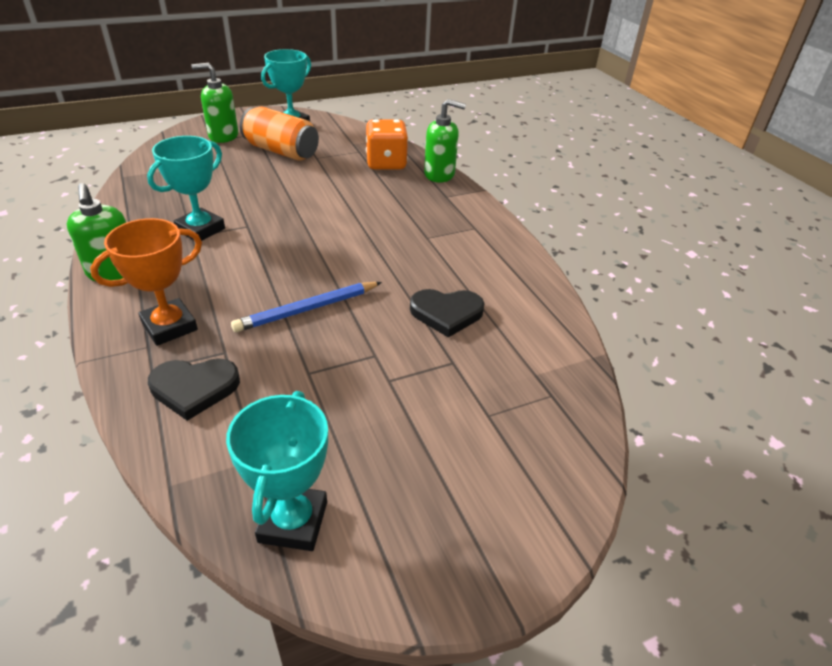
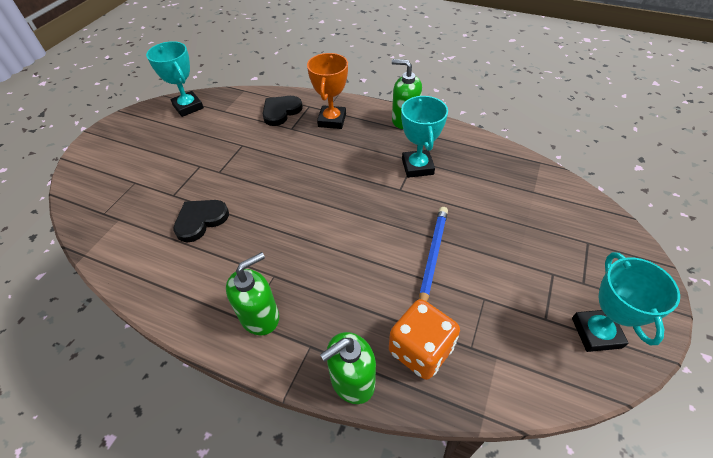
camera: 140 degrees right, 10 degrees up
(223, 136) = (592, 254): green soap dispenser -> green soap dispenser (260, 316)
(281, 151) = (520, 279): orange can -> none
(307, 309) = (282, 168): blue pencil -> blue pencil (432, 256)

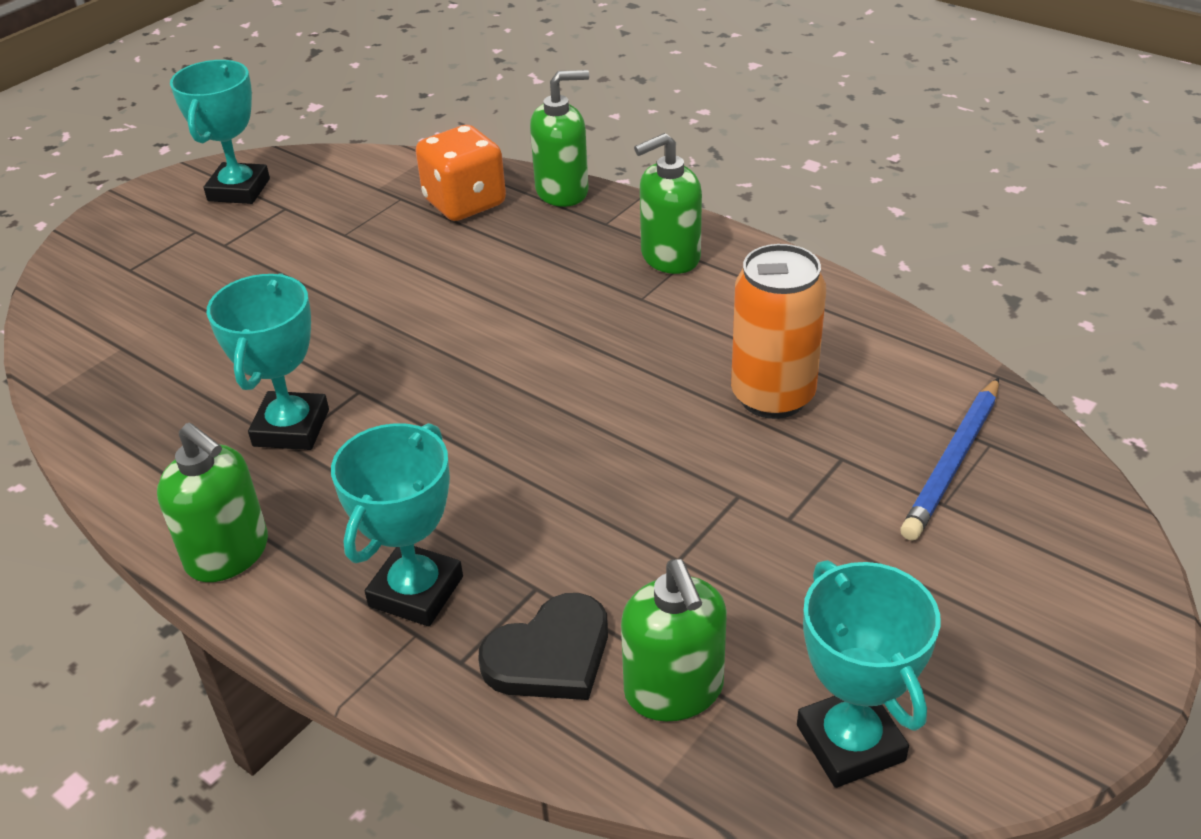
camera: 165 degrees left, 10 degrees down
(200, 220) = (772, 396): black heart -> orange can
(240, 110) = (674, 690): none -> green soap dispenser
(332, 120) = (416, 591): orange trophy -> turquoise trophy
(432, 256) = (377, 286): blue pencil -> blue pencil (953, 462)

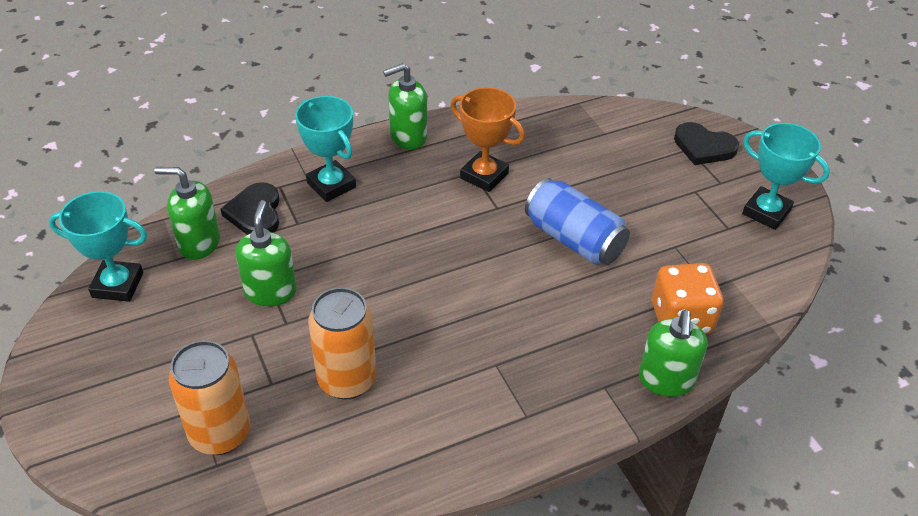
camera: 115 degrees right, 5 degrees up
(120, 259) = (703, 147): none -> black heart
(291, 428) = (484, 176): turquoise trophy -> orange trophy
(383, 306) = (574, 239): none -> blue can
(669, 257) = (534, 403): green soap dispenser -> green soap dispenser (270, 291)
(953, 462) = (220, 434): blue pencil -> orange can

